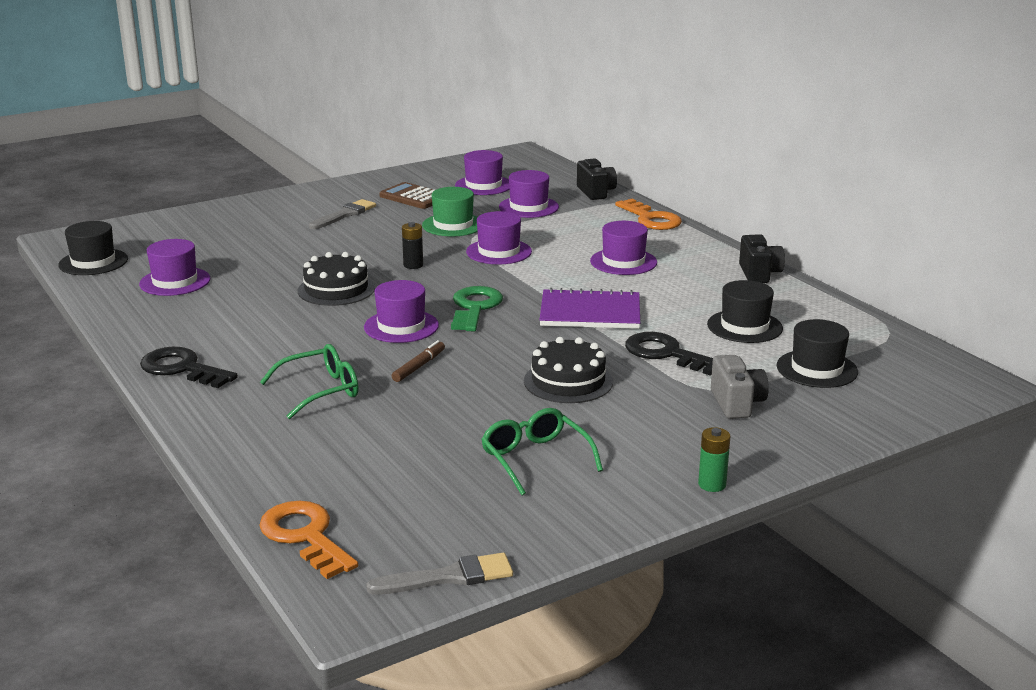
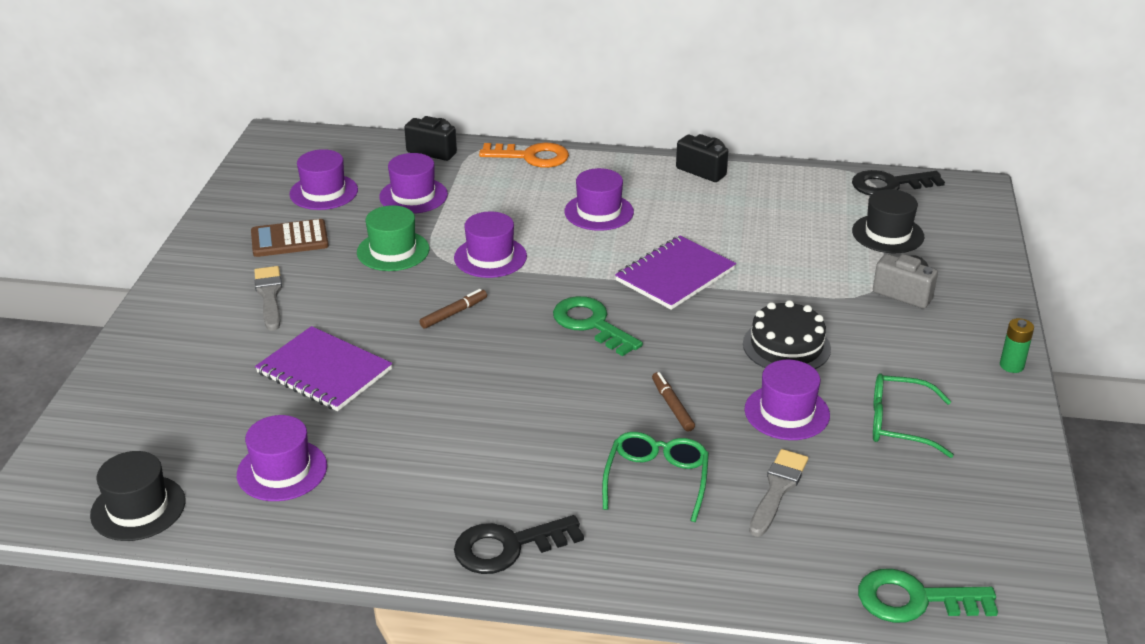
camera: 50 degrees left, 10 degrees up
(289, 256) = (324, 371): none -> purple notebook
(305, 536) = (914, 600): orange key -> green key
(336, 289) = (447, 379): black cake -> none
(401, 326) = (579, 379): purple hat -> purple hat (787, 412)
(413, 265) = (454, 313): black battery -> brown marker
(449, 577) = (1040, 550): grey brush -> grey brush (777, 489)
(666, 354) = (791, 280): black key -> black key (889, 185)
(744, 326) = (786, 224): black hat -> none

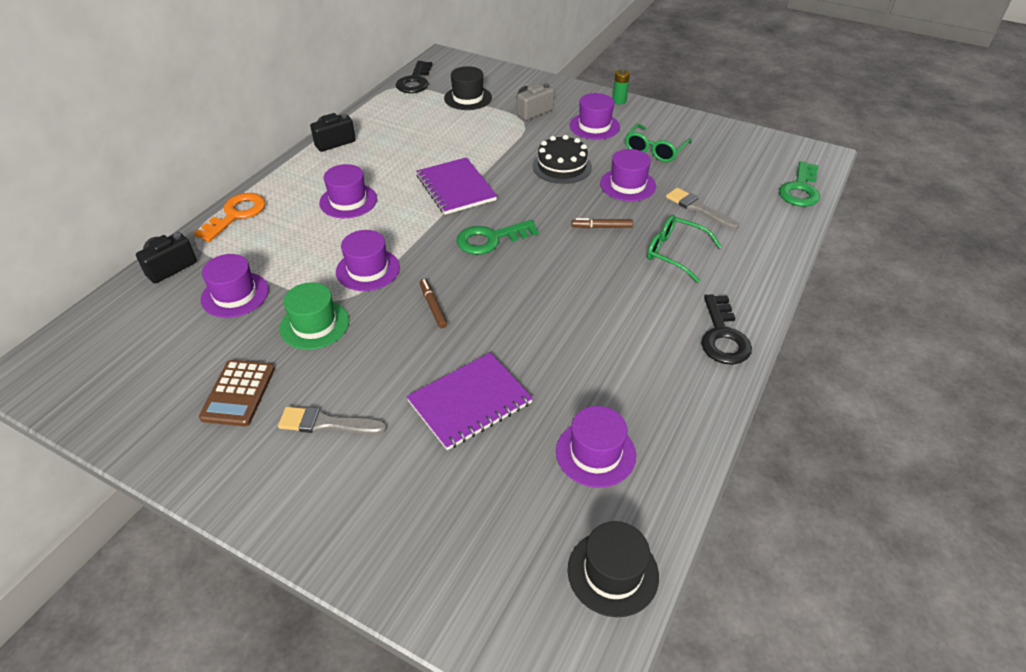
camera: 70 degrees left, 10 degrees up
(324, 192) = (173, 354): purple hat -> purple hat (594, 126)

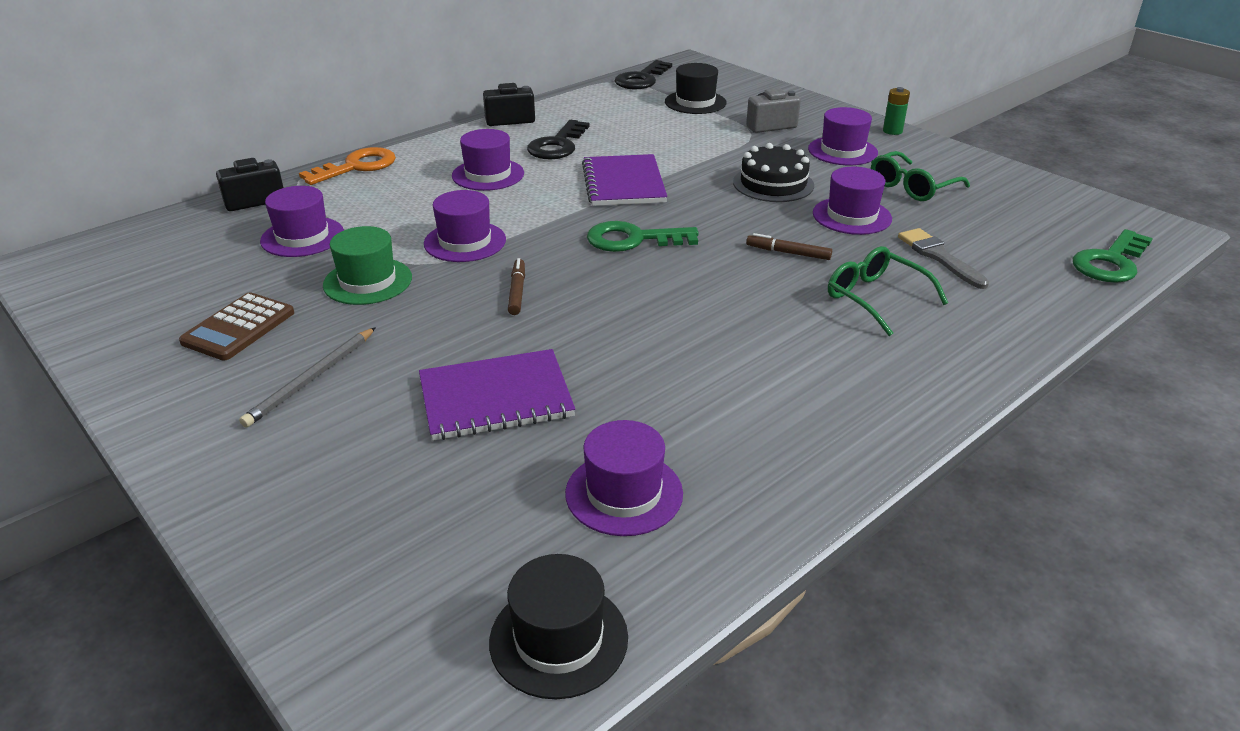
camera: 20 degrees right, 10 degrees down
(326, 423) = (312, 379): grey brush -> grey pencil
(723, 336) = (891, 404): black key -> black key (557, 145)

